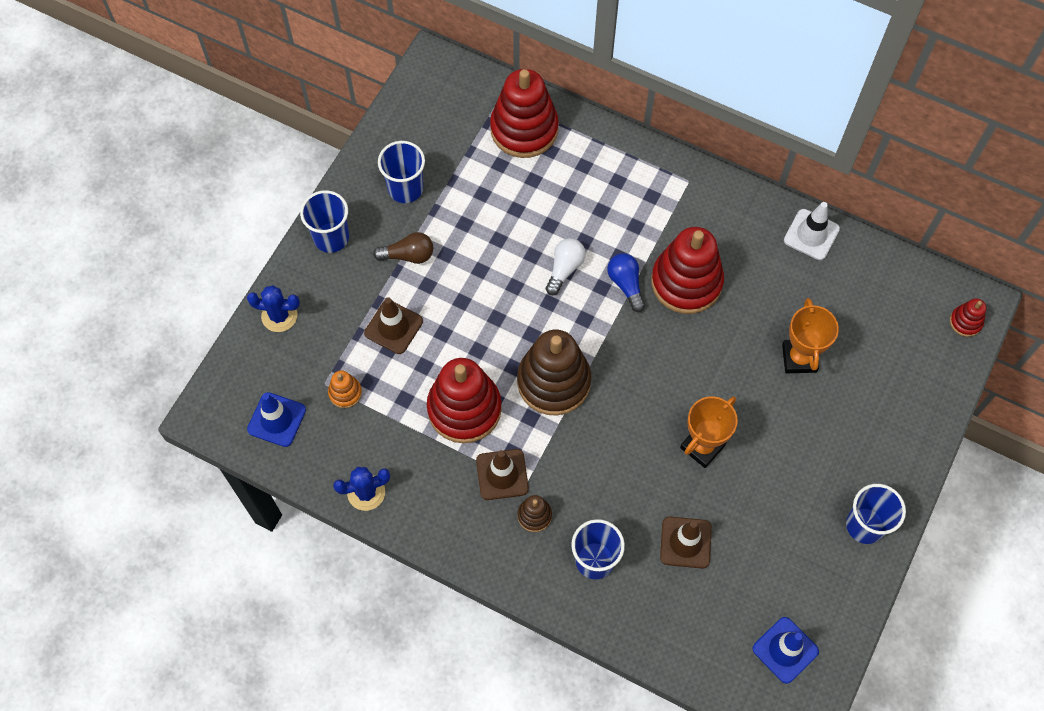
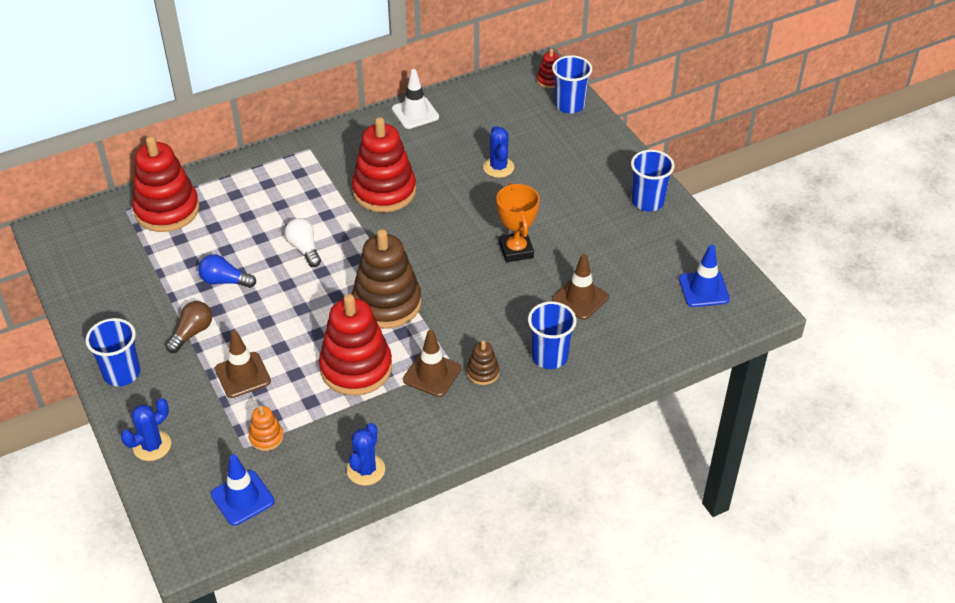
camera: 55 degrees left, 20 degrees down
(405, 188) = (134, 304): blue cup -> blue cup (569, 105)
(626, 284) = (352, 223): blue light bulb -> blue light bulb (225, 281)
(799, 358) = (498, 167): orange trophy -> blue cactus

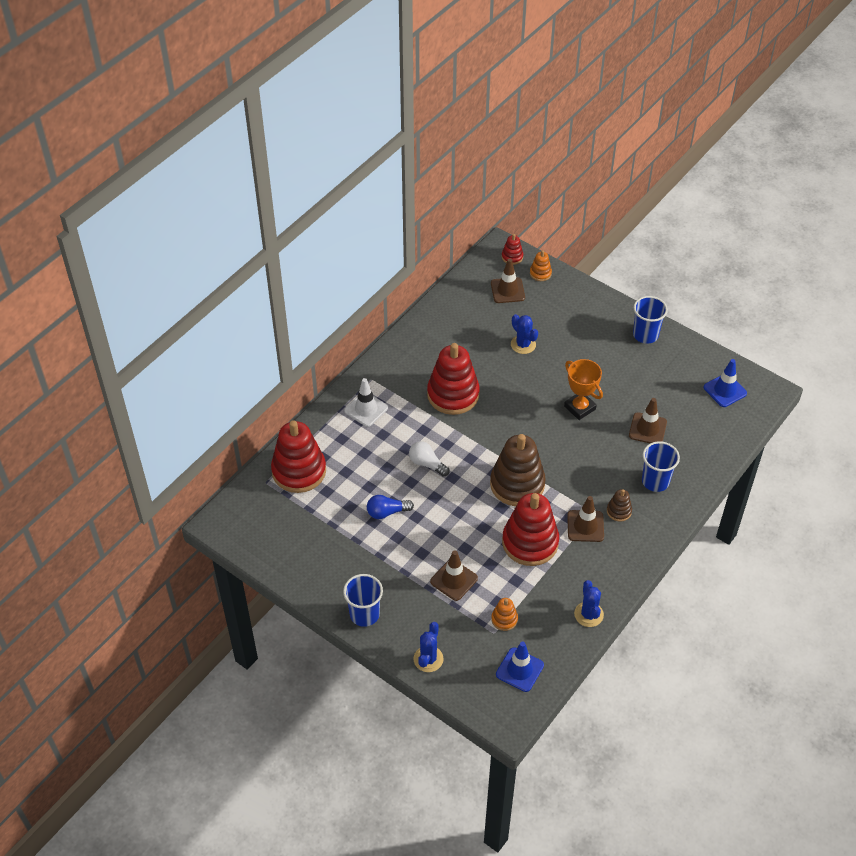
camera: 25 degrees left, 5 degrees up
(192, 333) = (393, 562): brown light bulb -> none
(415, 113) = (431, 320): white traffic cone -> white traffic cone (366, 409)
(520, 110) = (507, 290): none -> brown traffic cone
(569, 105) = (540, 273): blue cup -> orange stacking toy

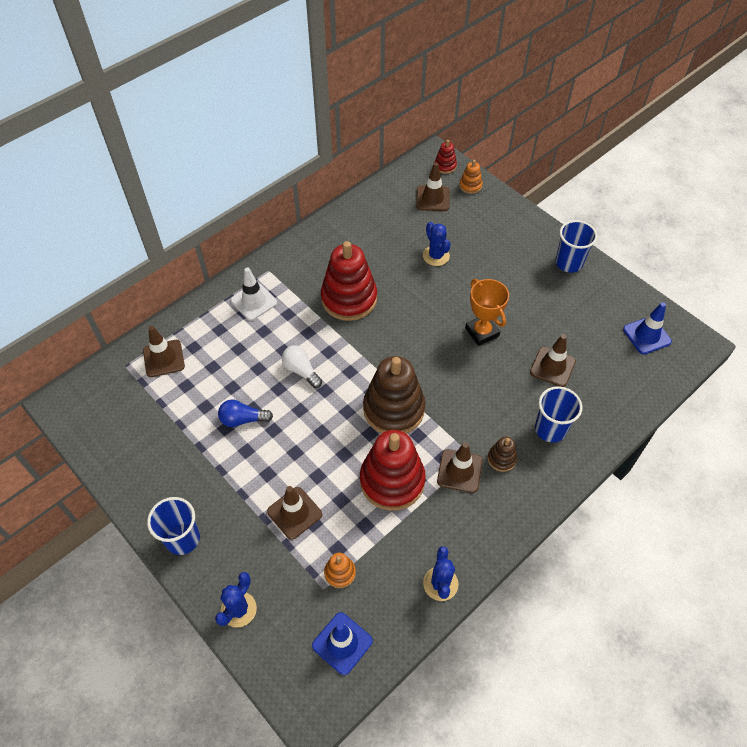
camera: 10 degrees right, 5 degrees up
(299, 471) = (164, 358): red stacking toy -> brown traffic cone

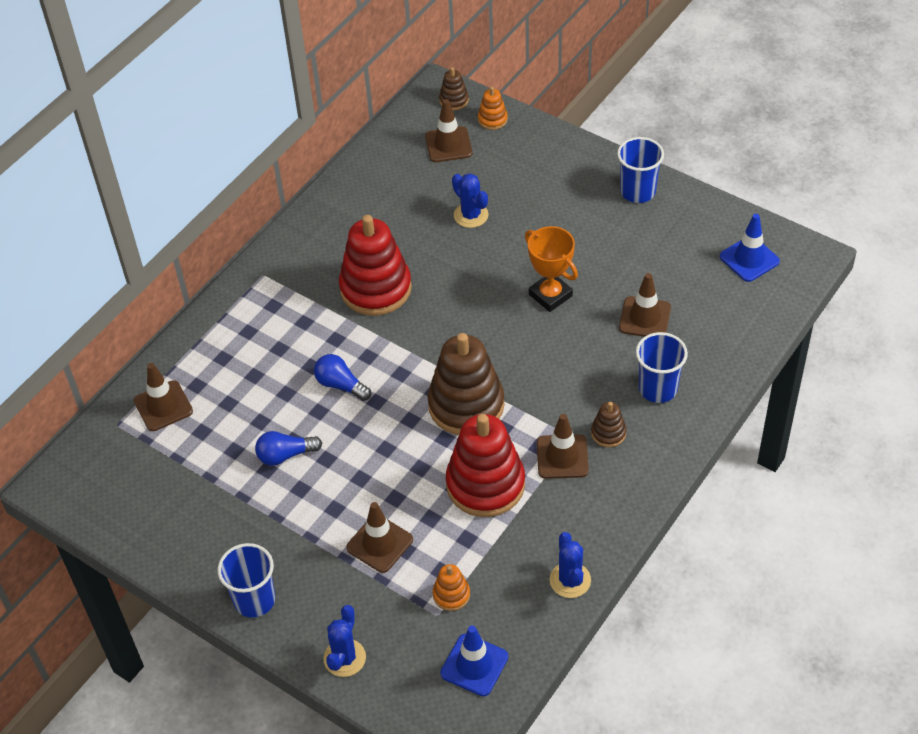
camera: 10 degrees left, 5 degrees down
(254, 302) = (256, 316): white traffic cone -> none
(301, 371) = (340, 385): white light bulb -> blue light bulb
(445, 166) = (454, 100): red stacking toy -> brown stacking toy

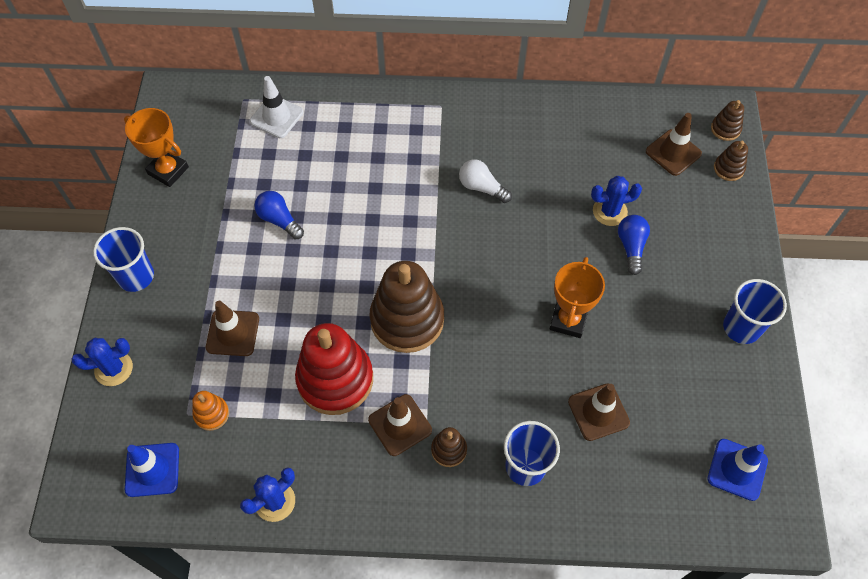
camera: 55 degrees right, 10 degrees up
(150, 523) = (168, 170): none -> orange trophy
(163, 406) = (276, 117): brown traffic cone -> white traffic cone
(340, 385) = (369, 218): blue light bulb -> blue light bulb (631, 247)
(375, 288) = (481, 187): red stacking toy -> white light bulb
(471, 215) = (609, 211): blue cactus -> blue cactus turned 60 degrees clockwise
(492, 119) = (728, 168): orange stacking toy -> brown stacking toy

